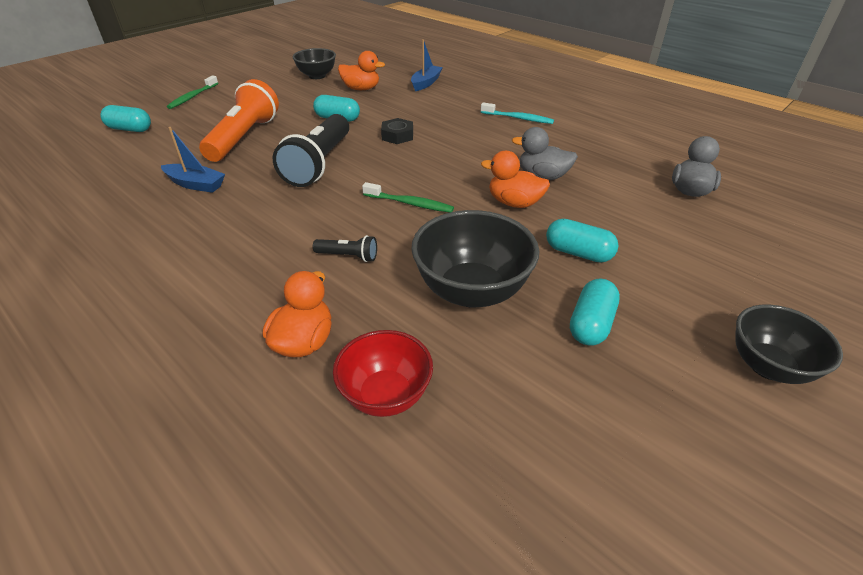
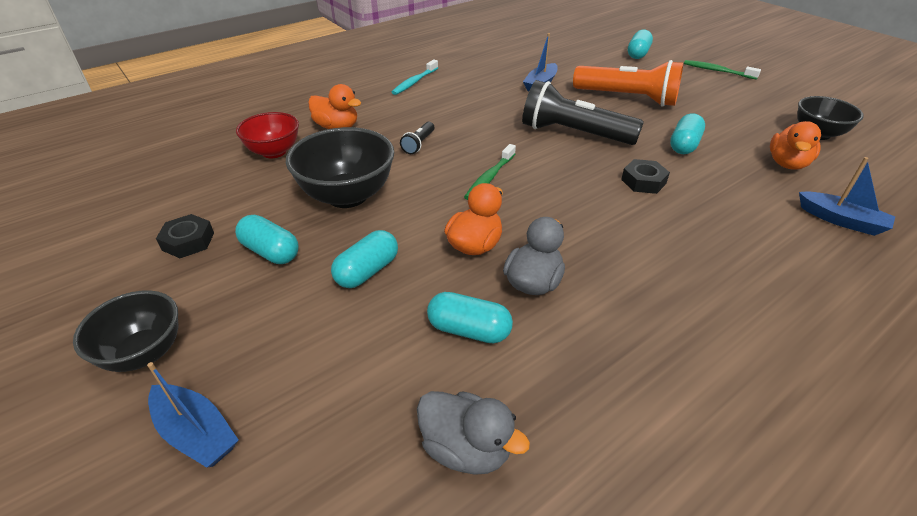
camera: 100 degrees right, 0 degrees up
(518, 118) = (725, 299): turquoise toothbrush -> turquoise toothbrush (414, 82)
(605, 197) = (469, 330): none -> turquoise capsule
(617, 408) = (188, 241): none -> black nut
(789, 299) = (196, 433): none -> blue boat

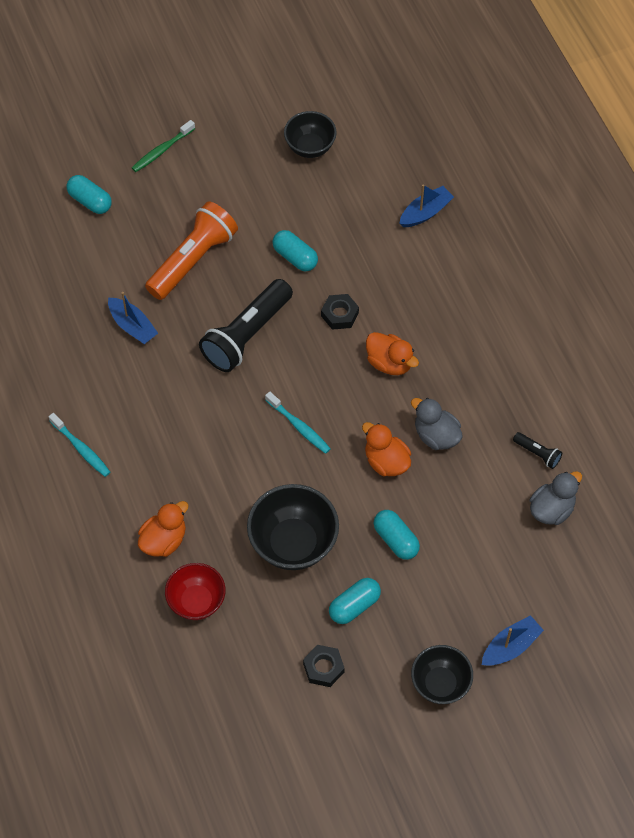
camera: 75 degrees left, 20 degrees up
(418, 144) = (223, 471): black flashlight -> black flashlight (537, 453)
(469, 330) = (469, 487): turquoise capsule -> none
(489, 177) = (299, 426): green toothbrush -> turquoise toothbrush
(787, 164) = (346, 199): orange duck -> orange duck (389, 363)

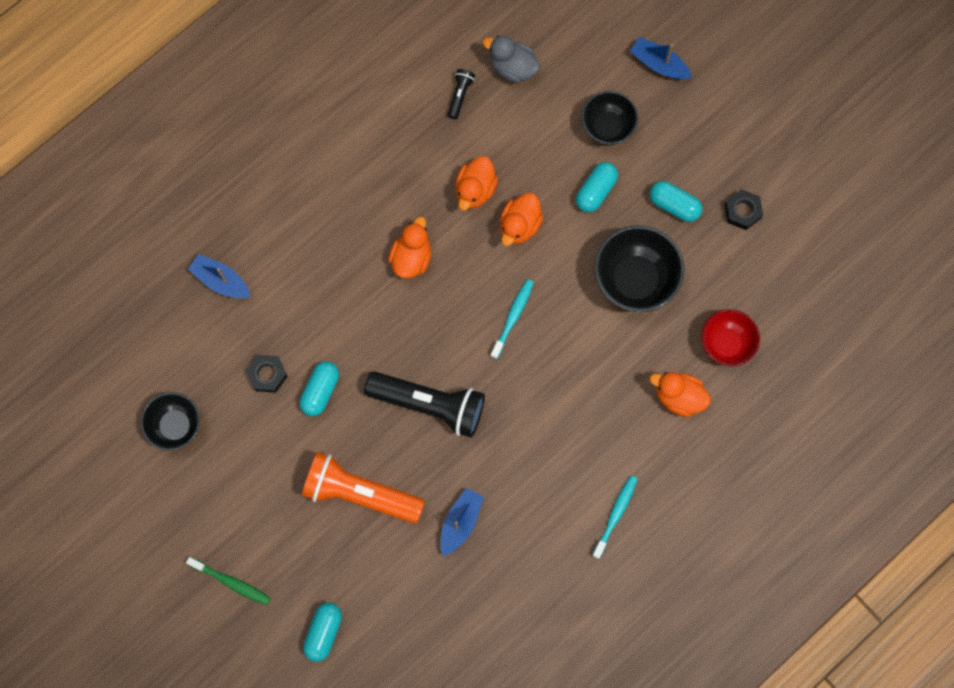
camera: 110 degrees left, 15 degrees up
(340, 314) = (373, 323): black nut -> black nut (267, 374)
(436, 435) = (475, 190): grey duck -> orange duck
(440, 684) = (716, 110): black bowl -> black bowl (607, 127)

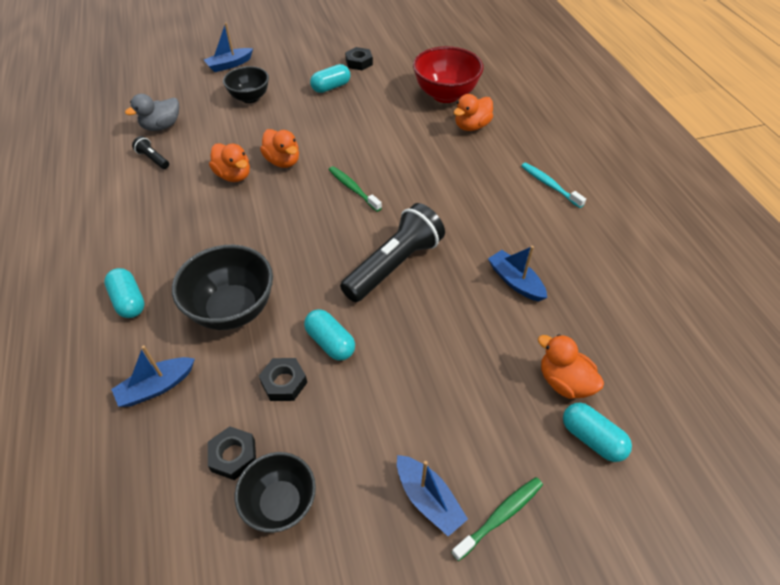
camera: 65 degrees left, 25 degrees down
(193, 373) = (233, 455): none -> black nut
(222, 527) = (428, 499): none -> blue boat
(360, 493) = (451, 348): orange flashlight -> none
(411, 257) = (256, 231): orange duck -> orange duck (564, 382)
(513, 317) = (353, 189): turquoise toothbrush -> green toothbrush
(596, 191) = (290, 117): turquoise capsule -> turquoise capsule (129, 301)
(635, 279) = (370, 119): black bowl -> black bowl (232, 309)
(726, 343) = (445, 95): red bowl -> red bowl, size x1.53

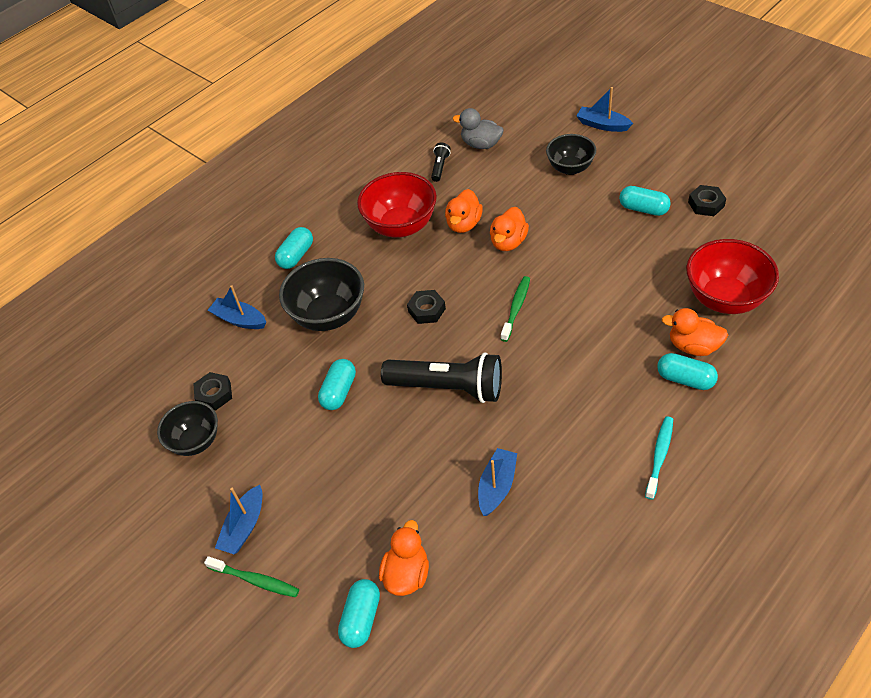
camera: 65 degrees right, 0 degrees up
(187, 212) = (401, 226): none -> red bowl
(284, 382) = (286, 386): black nut -> black nut (426, 310)
(495, 143) = (685, 379): none -> turquoise capsule

